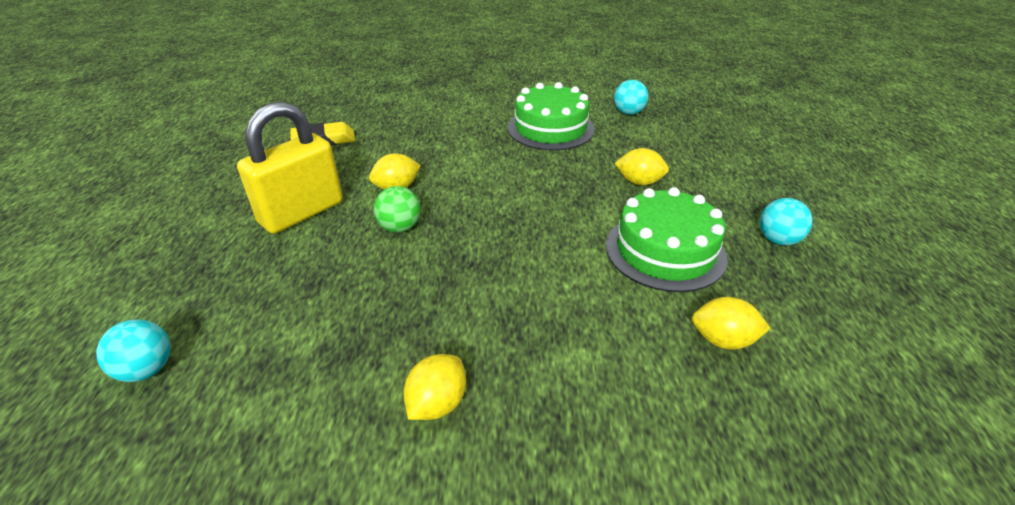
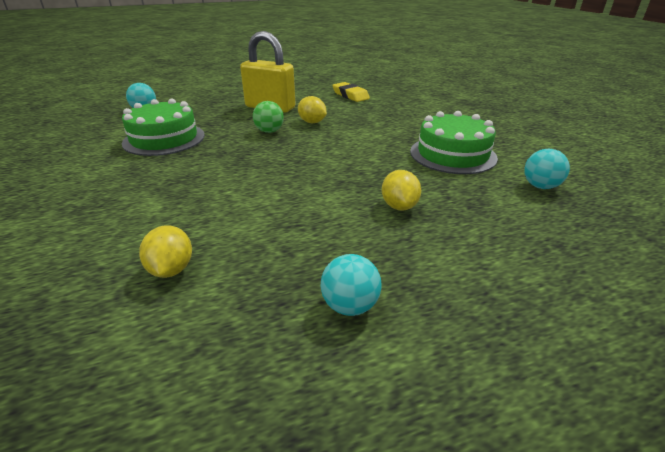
camera: 70 degrees right, 5 degrees down
(437, 403) = (115, 169): yellow lemon -> none
(665, 251) = (290, 230): green cake -> green cake (164, 139)

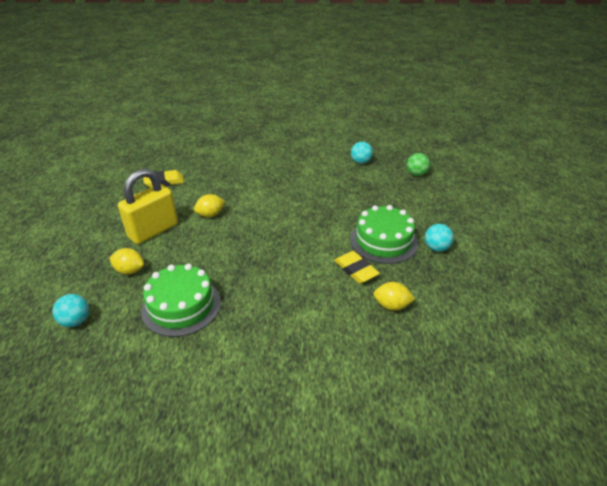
camera: 70 degrees left, 5 degrees up
(249, 224) = (356, 270): none -> yellow eraser
(269, 131) = (212, 240): green ball -> green ball (416, 174)
(399, 206) = (360, 211): yellow lemon -> yellow lemon (129, 270)
(452, 154) = (309, 173): green cake -> green cake (383, 241)

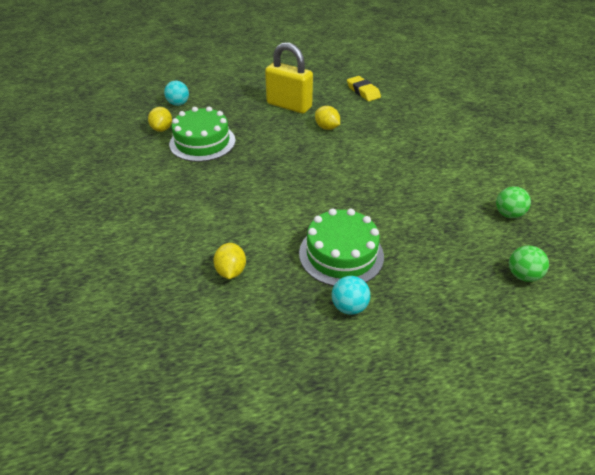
camera: 75 degrees right, 5 degrees up
(129, 270) = (236, 109): yellow lemon -> yellow lemon (162, 129)
(356, 270) = (280, 236): yellow eraser -> none
(360, 162) = (508, 214): turquoise ball -> green ball

